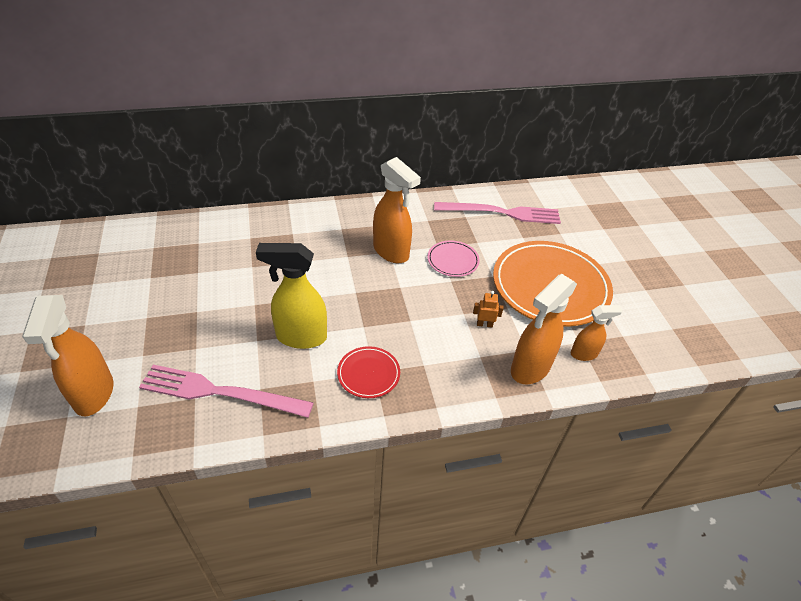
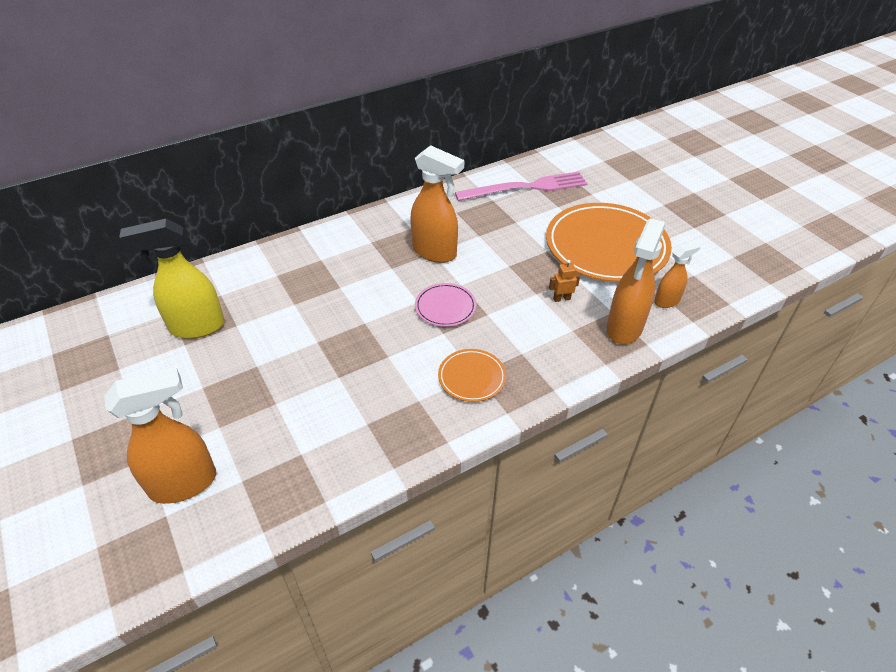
camera: 15 degrees left, 0 degrees up
(94, 394) = (185, 483): orange spray bottle -> orange spray bottle turned 90 degrees counterclockwise
(220, 392) = (326, 440): pink fork -> none
(300, 337) = (383, 361): yellow spray bottle -> yellow spray bottle (196, 327)
(368, 374) = (472, 377): red plate -> orange plate
(453, 260) = (501, 245): pink plate -> pink plate (445, 307)

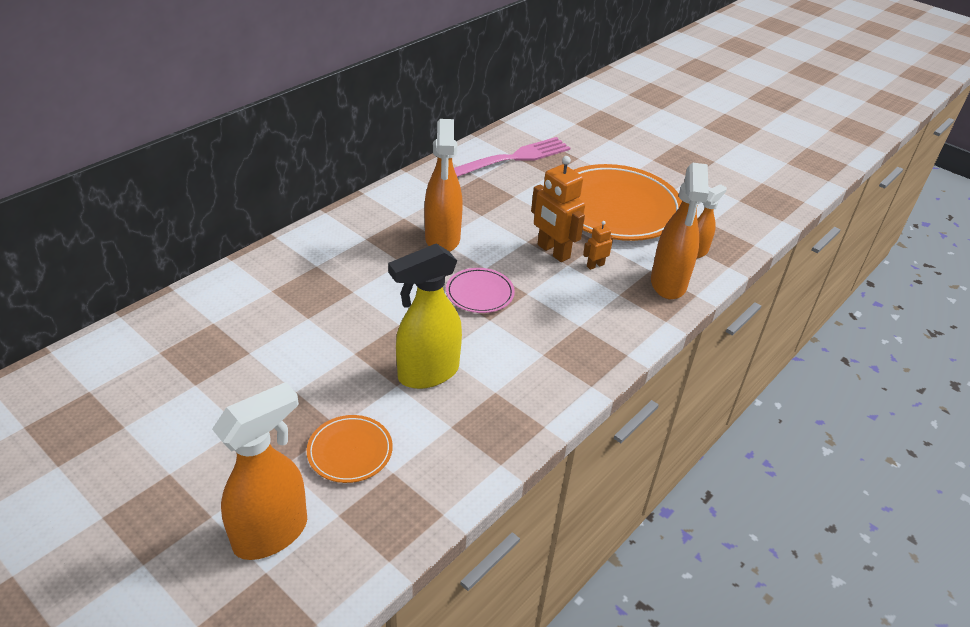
camera: 20 degrees left, 5 degrees down
(196, 327) = (201, 363): yellow spray bottle -> yellow spray bottle (427, 373)
(435, 252) = (442, 239): orange spray bottle -> orange spray bottle turned 75 degrees clockwise
(472, 377) = (540, 358): orange plate -> orange plate (350, 451)
(528, 279) = (553, 251): none -> orange robot

